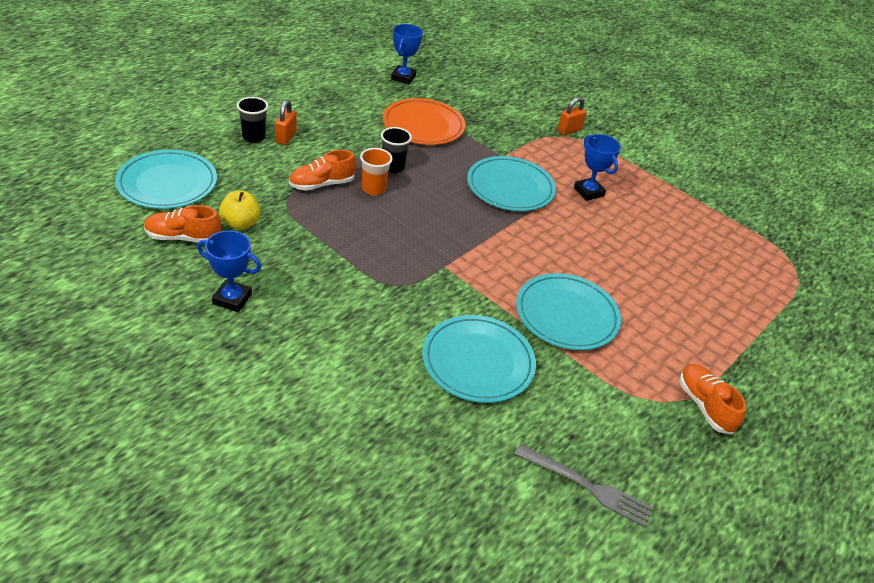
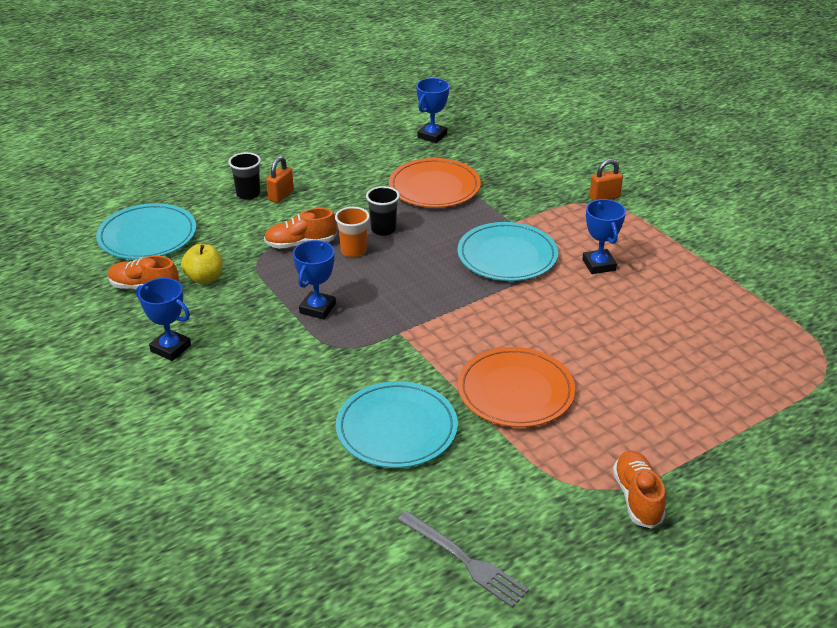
camera: 20 degrees right, 5 degrees down
(361, 248) = (317, 308): none -> blue trophy
(566, 315) = (515, 391): turquoise plate -> orange plate

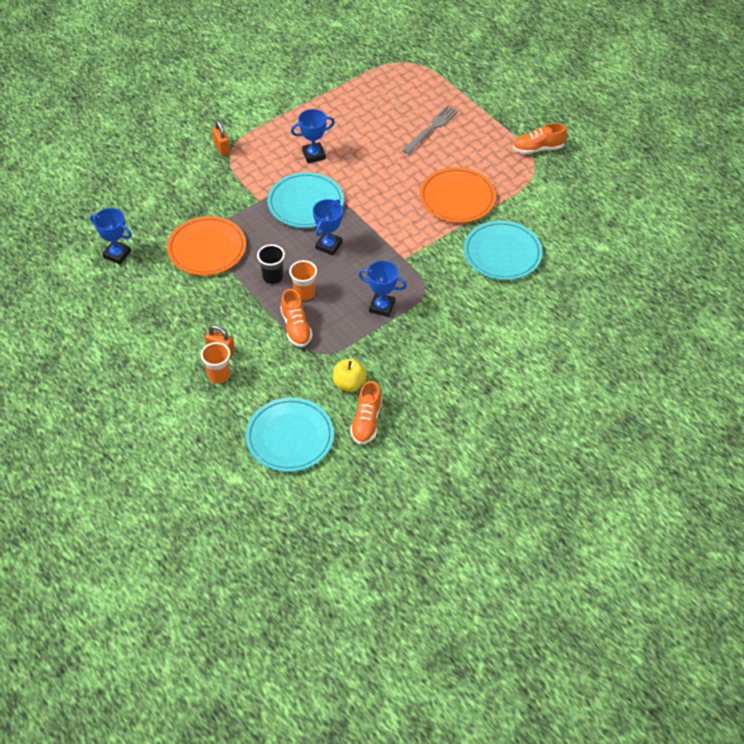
camera: 95 degrees left, 15 degrees up
(170, 348) = (440, 388): blue trophy -> blue trophy (329, 245)
(248, 194) = (218, 375): black cup -> orange cup
(464, 560) = (600, 218): grey fork -> grey fork (431, 129)

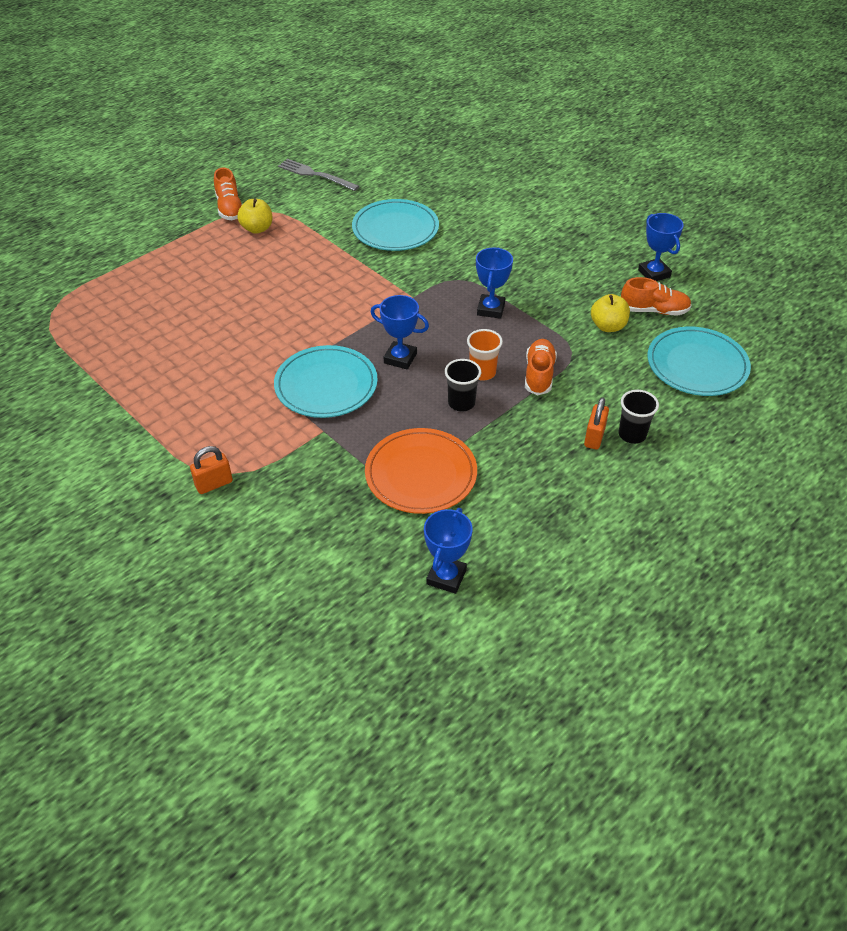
camera: 95 degrees left, 5 degrees down
(218, 375) = (632, 434): orange cup -> black cup
(296, 327) = (539, 375): orange shoe -> orange shoe turned 60 degrees counterclockwise
(314, 155) = (233, 385): blue trophy -> blue trophy (654, 273)
(431, 129) = (189, 286): grey fork -> grey fork (316, 175)
(457, 198) = (311, 262): orange plate -> none
(506, 165) = (257, 229): none -> yellow apple

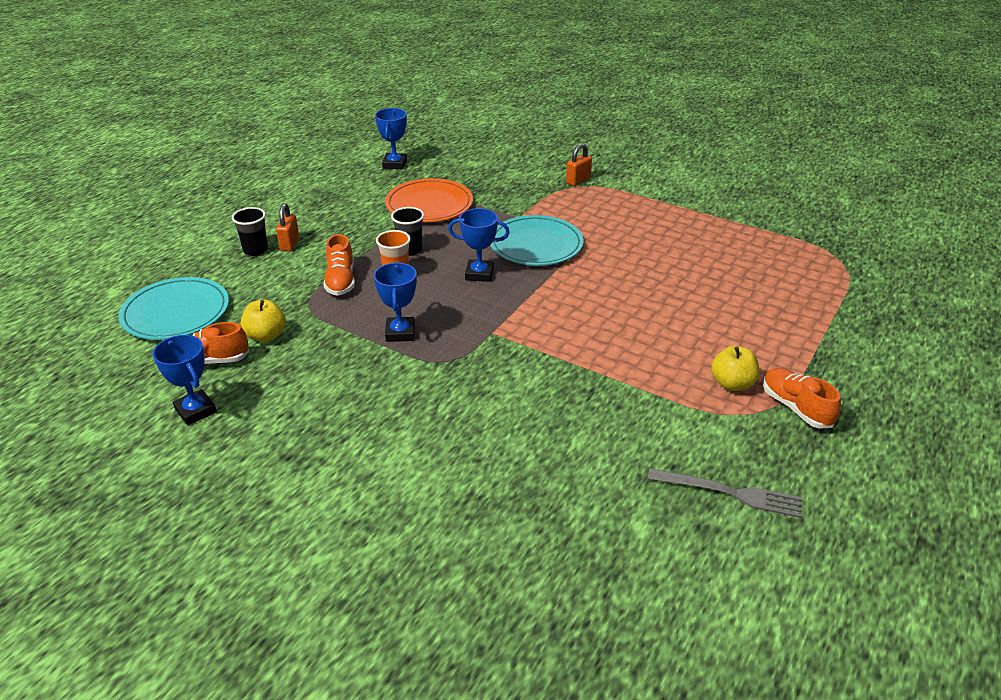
camera: 165 degrees right, 10 degrees down
(395, 229) = (554, 416): turquoise plate -> none

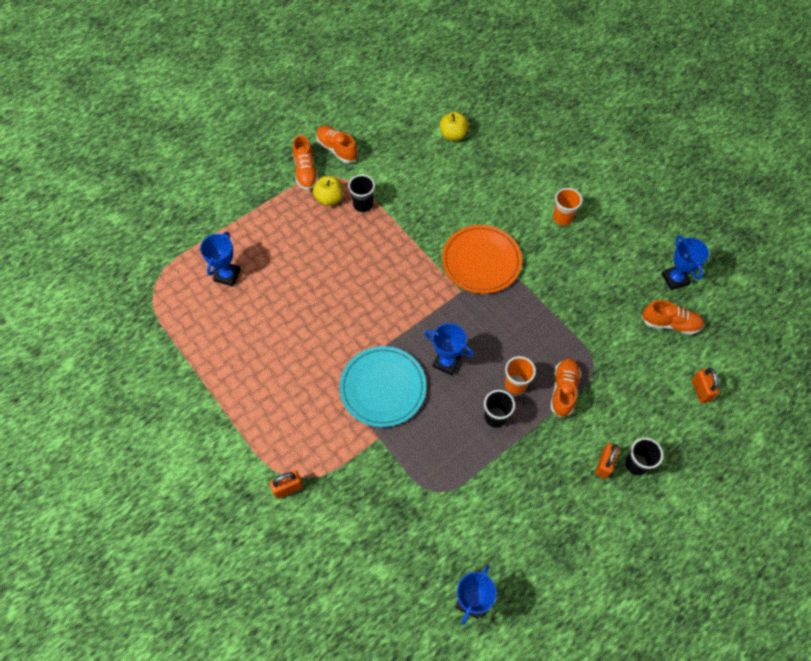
camera: 160 degrees left, 25 degrees up
(176, 313) = (700, 390): turquoise plate -> orange padlock
(266, 336) = (628, 339): yellow apple -> yellow apple (453, 135)
(377, 446) = (562, 218): none -> orange cup
(400, 333) = (528, 311): blue trophy -> blue trophy (227, 275)
(429, 205) = (457, 492): orange plate -> orange plate (481, 261)
(680, 388) = (363, 204): none -> black cup
(729, 493) = (383, 135): grey fork -> none
(781, 450) = (337, 149): none -> orange shoe

